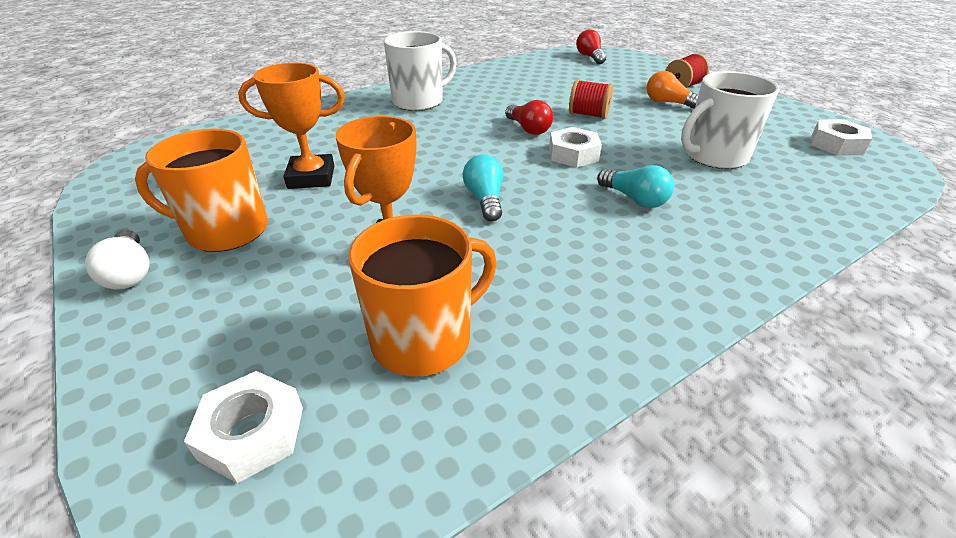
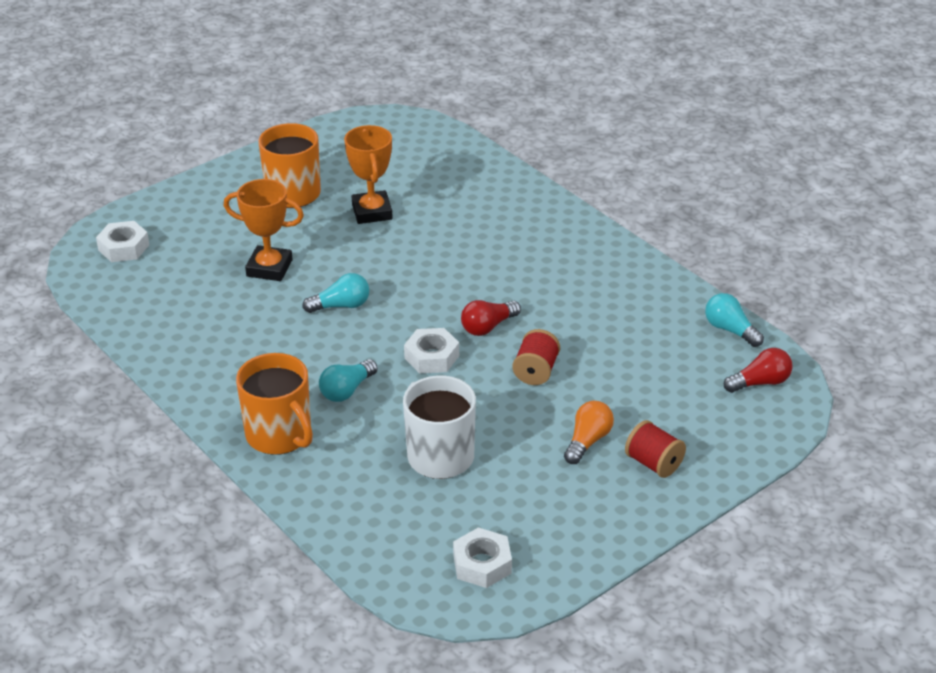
camera: 85 degrees right, 0 degrees up
(130, 273) = (246, 171): white light bulb -> none
(419, 101) = (550, 247): white mug -> none
(424, 338) = (183, 292): orange mug -> orange mug (279, 435)
(536, 59) = (730, 330): none -> turquoise light bulb

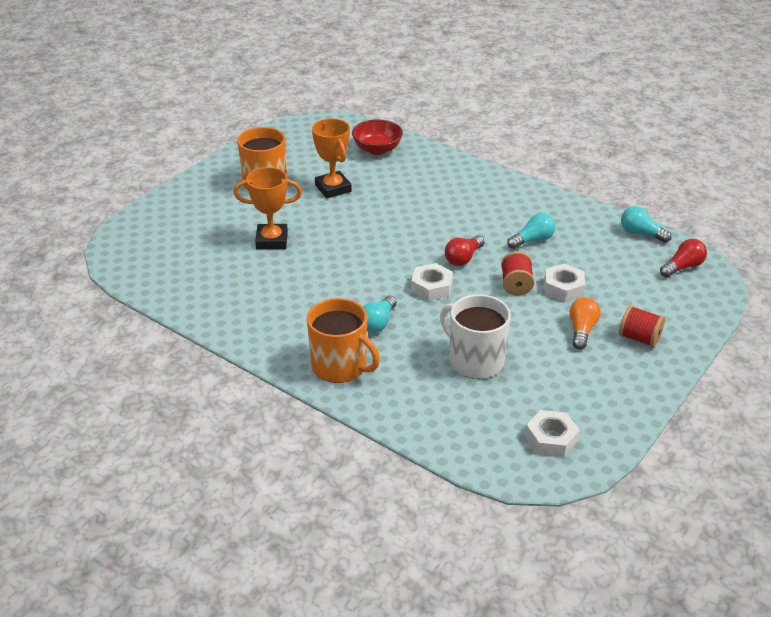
camera: 15 degrees left, 0 degrees up
(123, 247) = (145, 242): white nut -> white nut (563, 288)
(341, 306) = (342, 260): turquoise light bulb -> turquoise light bulb (532, 240)
(450, 168) = (377, 149): none -> red bowl

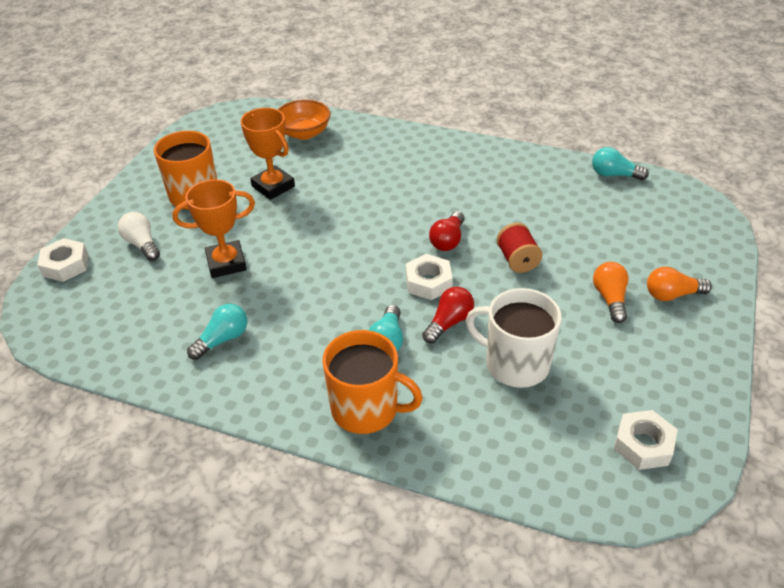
camera: 15 degrees left, 5 degrees up
(210, 213) = (142, 244): none -> white light bulb
(377, 149) = (304, 133): red bowl -> orange bowl
(532, 240) = (510, 204): turquoise light bulb -> turquoise light bulb (222, 339)
(563, 288) = (567, 252): white nut -> white nut (65, 265)
(639, 338) = (672, 294): red spool -> orange light bulb
(683, 267) = (673, 203): red light bulb -> red light bulb (449, 322)

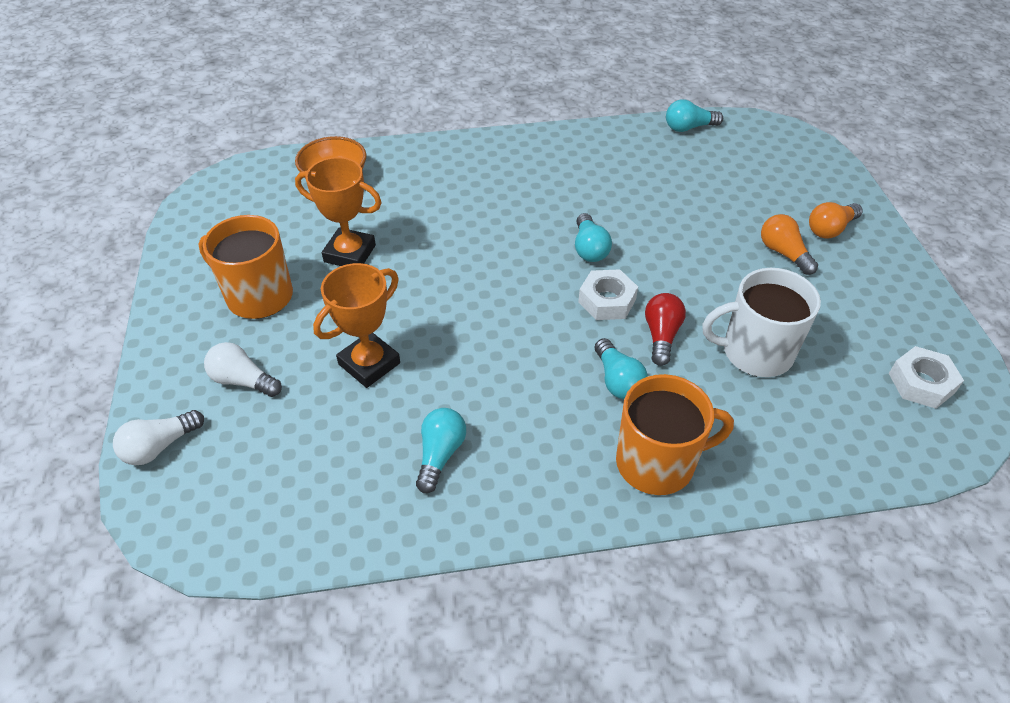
camera: 30 degrees left, 5 degrees up
(65, 265) = (160, 446): white nut -> white light bulb
(448, 240) = (589, 248): red light bulb -> turquoise light bulb
(517, 260) = (672, 245): red spool -> none

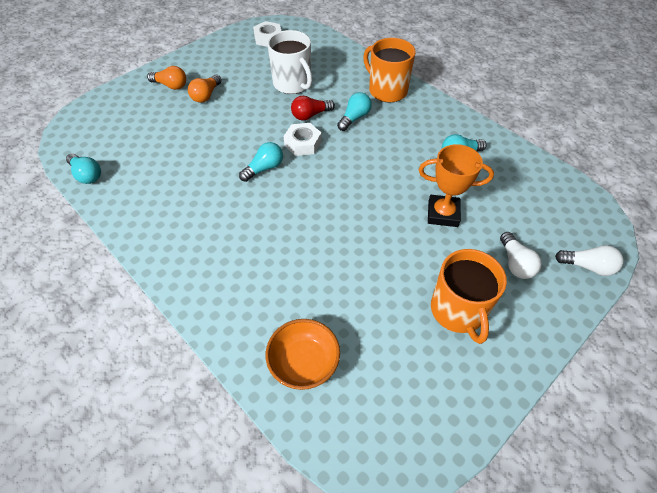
camera: 125 degrees left, 5 degrees up
(350, 253) = (373, 287): orange trophy -> none

